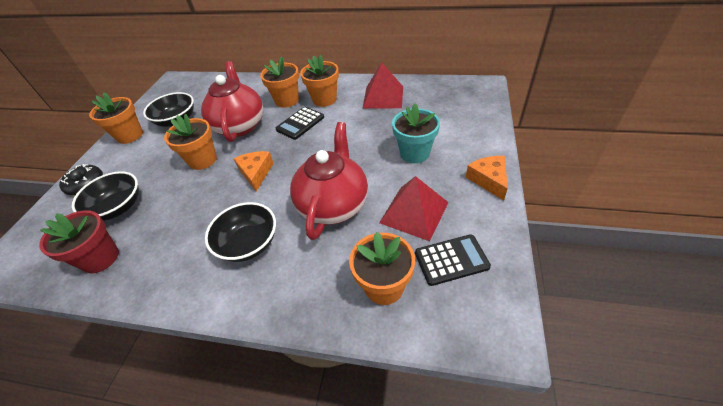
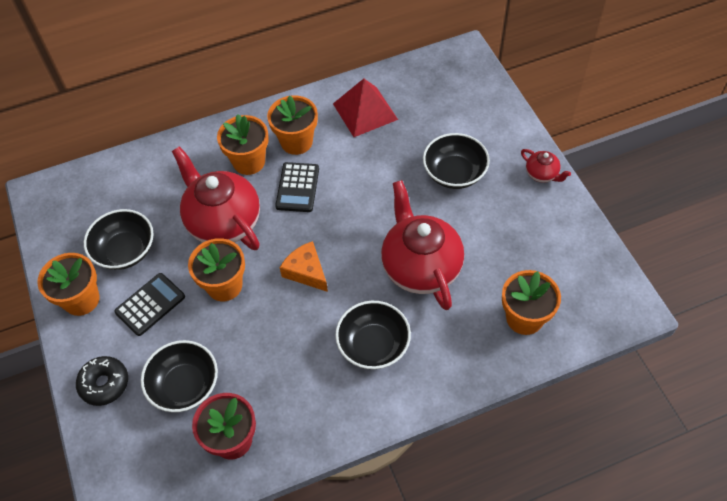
camera: 35 degrees left, 10 degrees up
(414, 153) = (454, 173): turquoise flower pot -> black bowl
(414, 212) = (500, 239): red pyramid -> none
(451, 260) = (560, 268): black calculator -> black calculator (150, 304)
(488, 180) = (542, 174): orange cheese -> red teapot

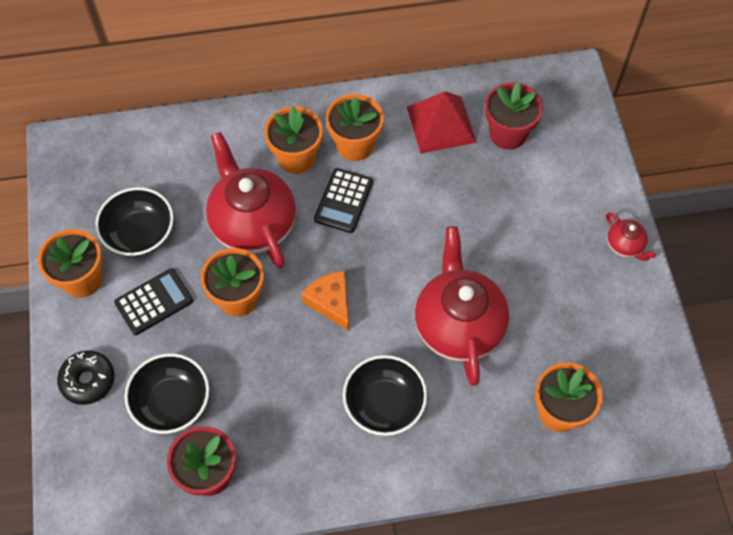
camera: 10 degrees right, 5 degrees up
(422, 108) = (507, 134): none -> red flower pot
(454, 173) = (524, 222): black bowl -> none

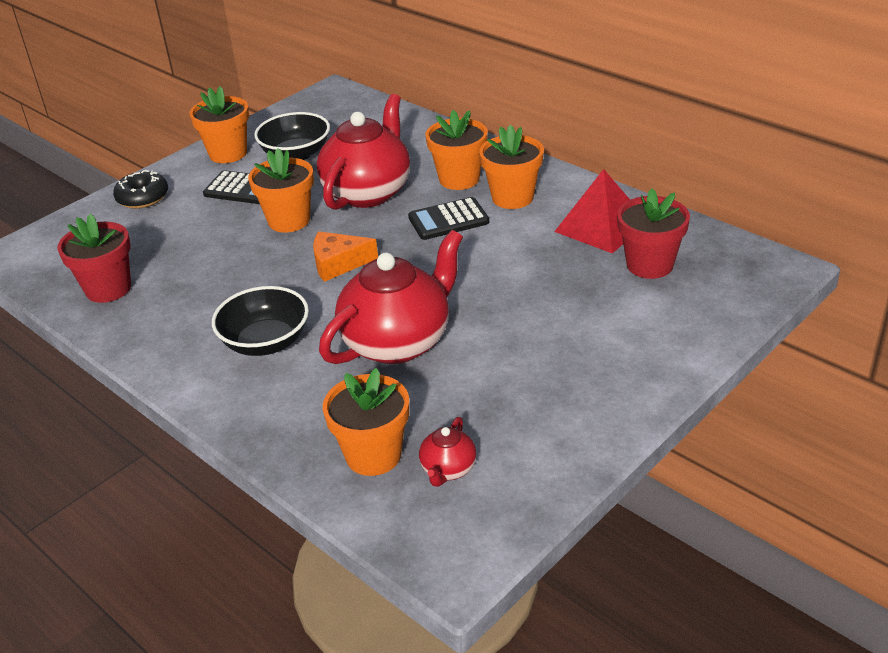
camera: 55 degrees right, 25 degrees down
(172, 402) = (159, 240): black bowl -> none
(330, 302) = (338, 263): orange cheese -> orange cheese turned 120 degrees counterclockwise
(624, 245) = (631, 401): red teapot -> red teapot (448, 469)

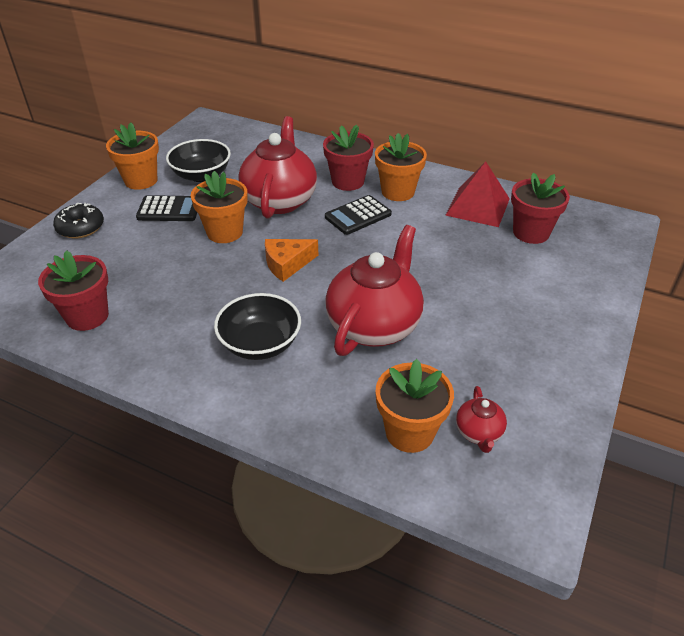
camera: 20 degrees left, 5 degrees up
(459, 179) = (348, 181): orange flower pot -> red flower pot

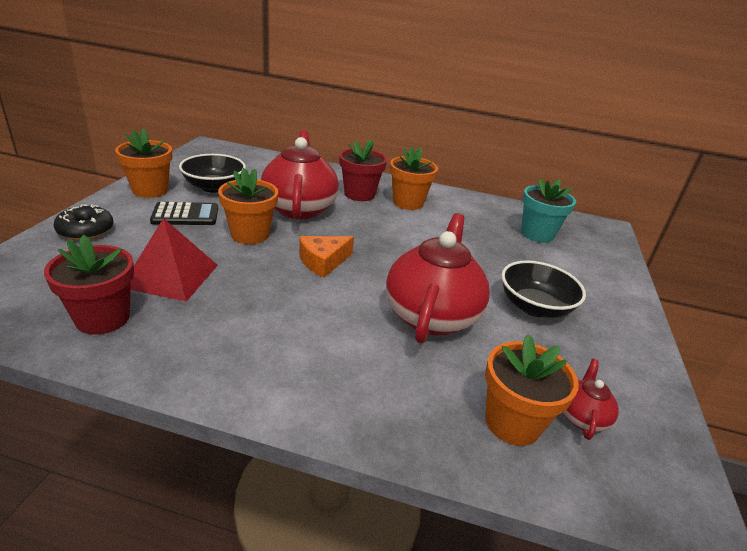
camera: 15 degrees left, 10 degrees down
(260, 344) = (317, 339): black bowl -> black bowl (534, 307)
(358, 216) = (379, 221): black calculator -> none
(477, 206) = (482, 214): red pyramid -> red pyramid (171, 275)
(478, 433) = (582, 417): red teapot -> red teapot turned 150 degrees counterclockwise
(531, 233) = (537, 234): red flower pot -> turquoise flower pot

